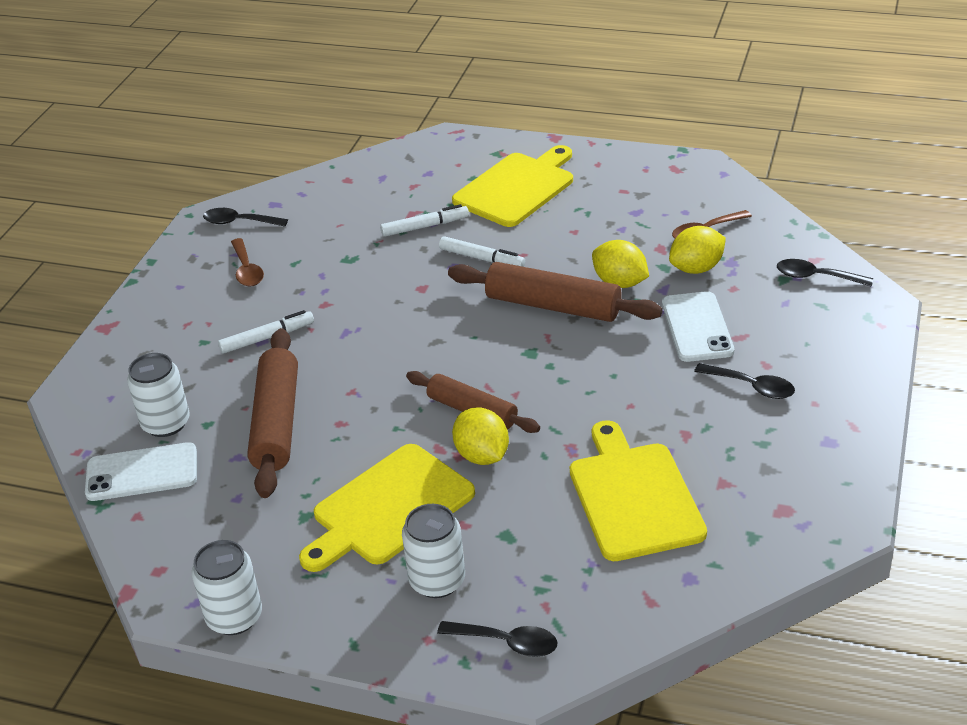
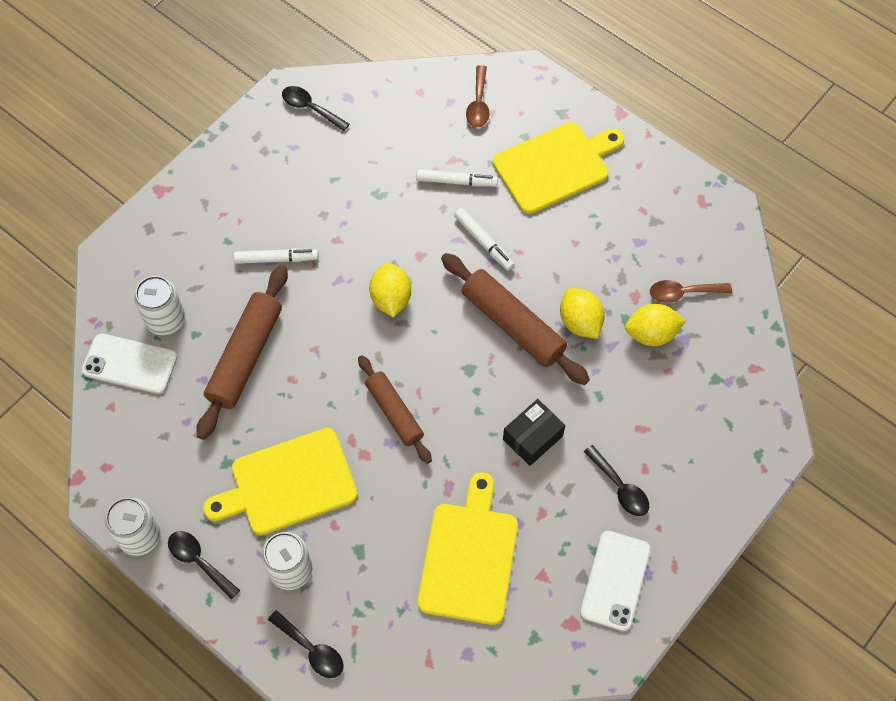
camera: 20 degrees right, 25 degrees up
(247, 270) = (293, 171): brown spoon -> brown spoon (478, 104)
(482, 455) = (379, 463): yellow lemon -> yellow lemon (391, 299)
(634, 380) = (533, 438): none -> black box
(697, 327) = (614, 402): white phone -> white phone (615, 580)
(816, 277) = (744, 389): black spoon -> black spoon (199, 561)

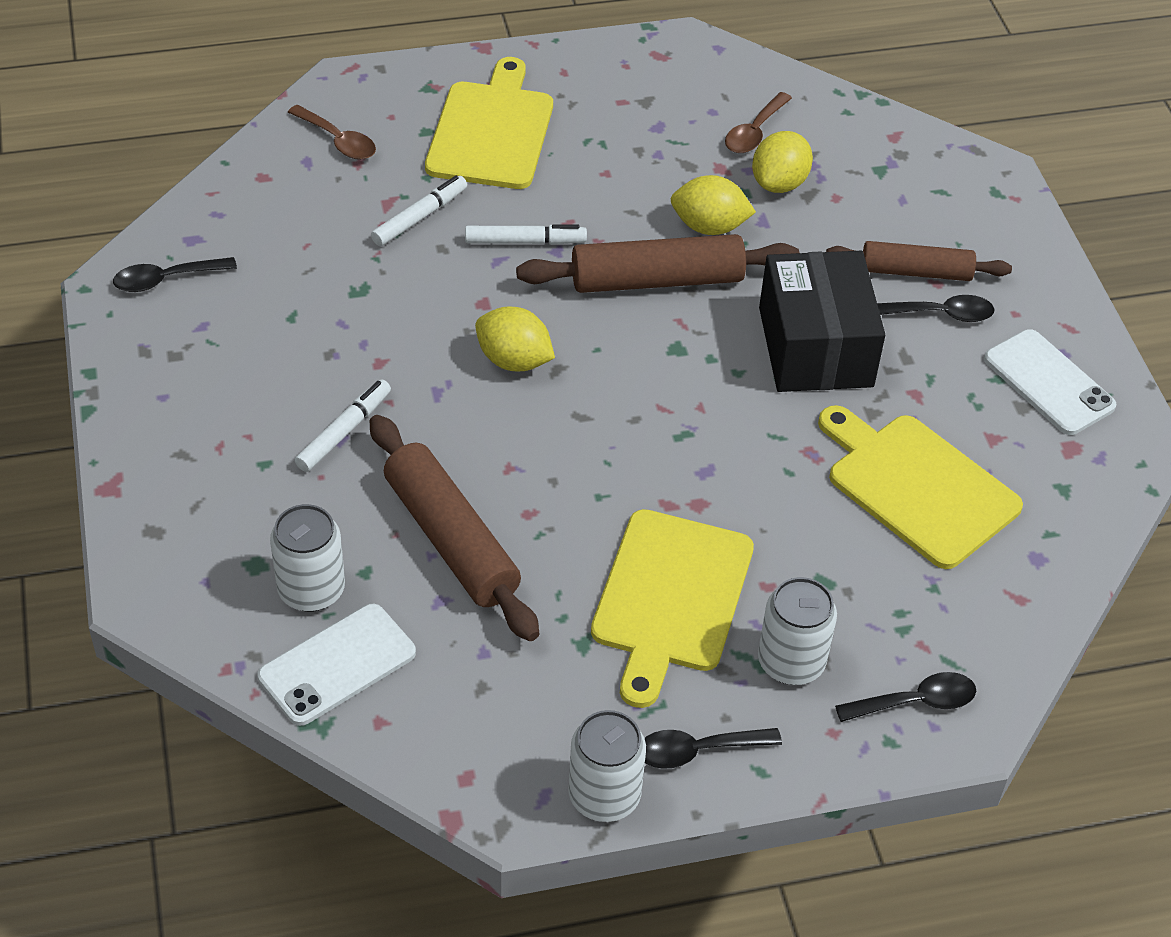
camera: 55 degrees left, 15 degrees down
(394, 412) = (669, 444): brown rolling pin -> brown rolling pin (916, 272)
(533, 438) = (815, 347): black box -> black box, size x1.76

